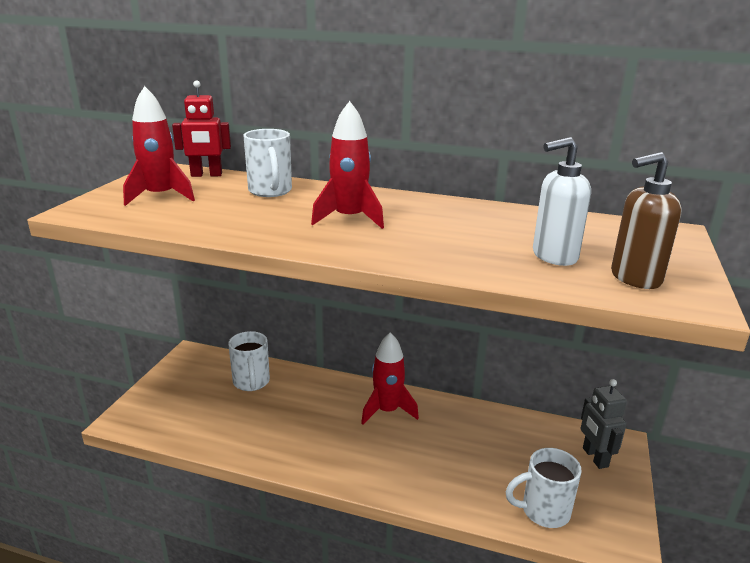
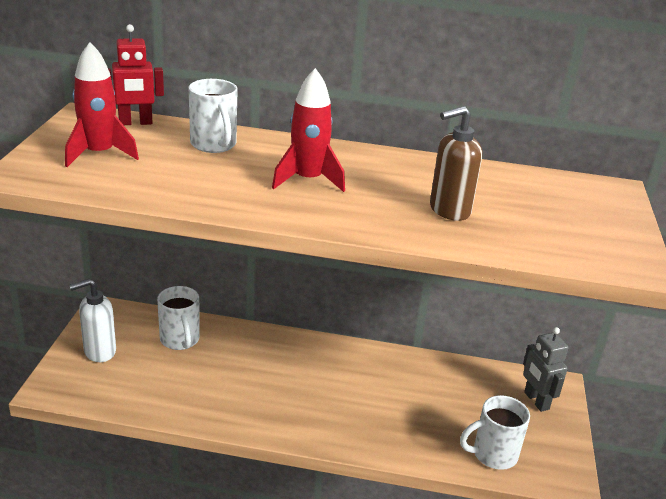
camera: 10 degrees left, 5 degrees up
(387, 411) = (329, 364): red rocket -> none
(554, 256) = (511, 221): white soap dispenser -> white soap dispenser (99, 351)
(635, 278) = (585, 244): brown soap dispenser -> brown soap dispenser (449, 210)

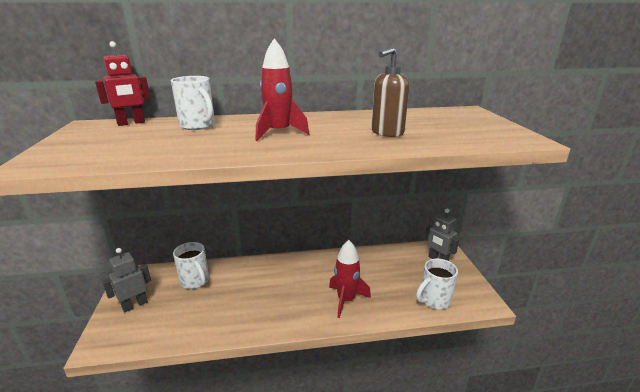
camera: 15 degrees left, 5 degrees down
(99, 154) = (105, 142): red rocket -> red rocket (346, 300)
(99, 351) = (135, 305): white soap dispenser -> grey robot

